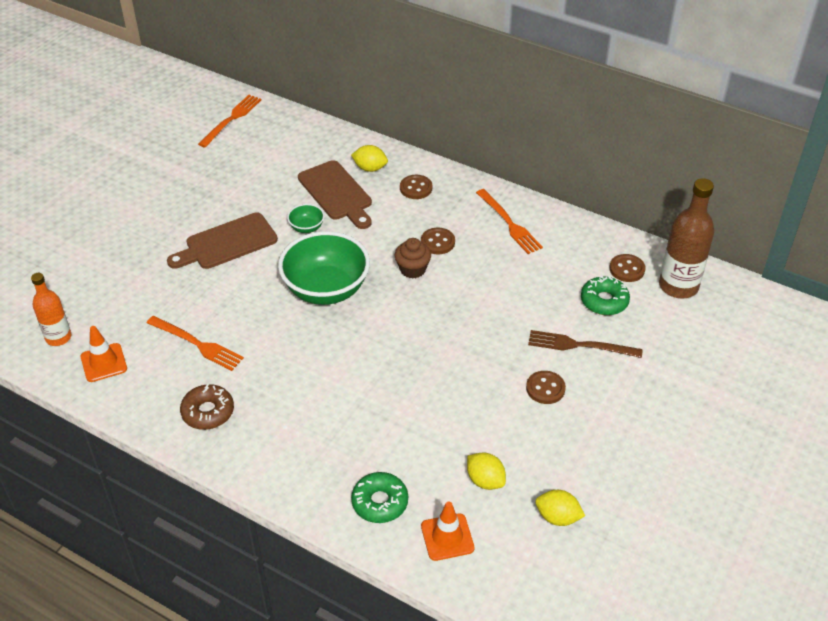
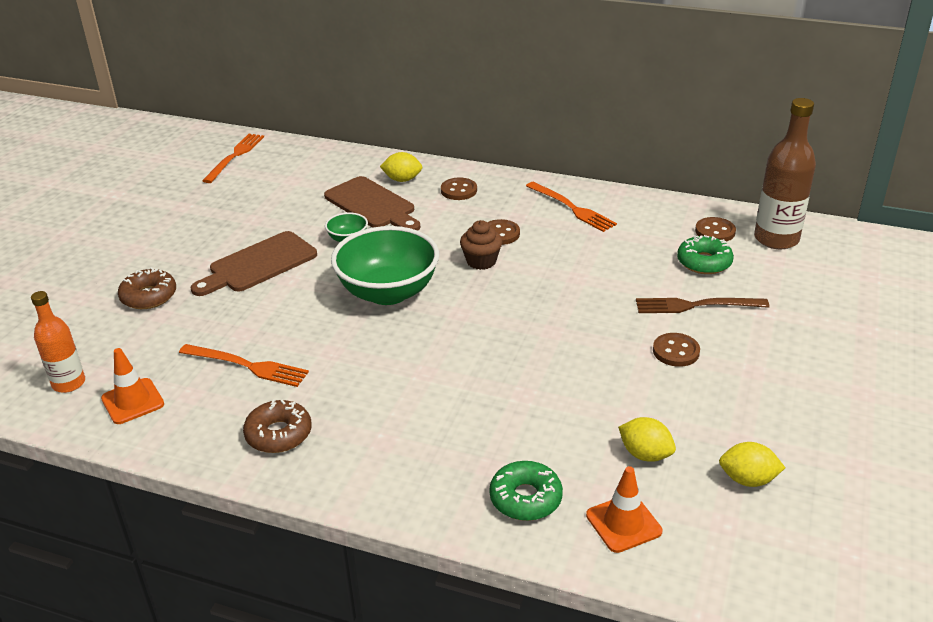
camera: 10 degrees left, 10 degrees down
(133, 262) = (149, 296): none -> brown donut

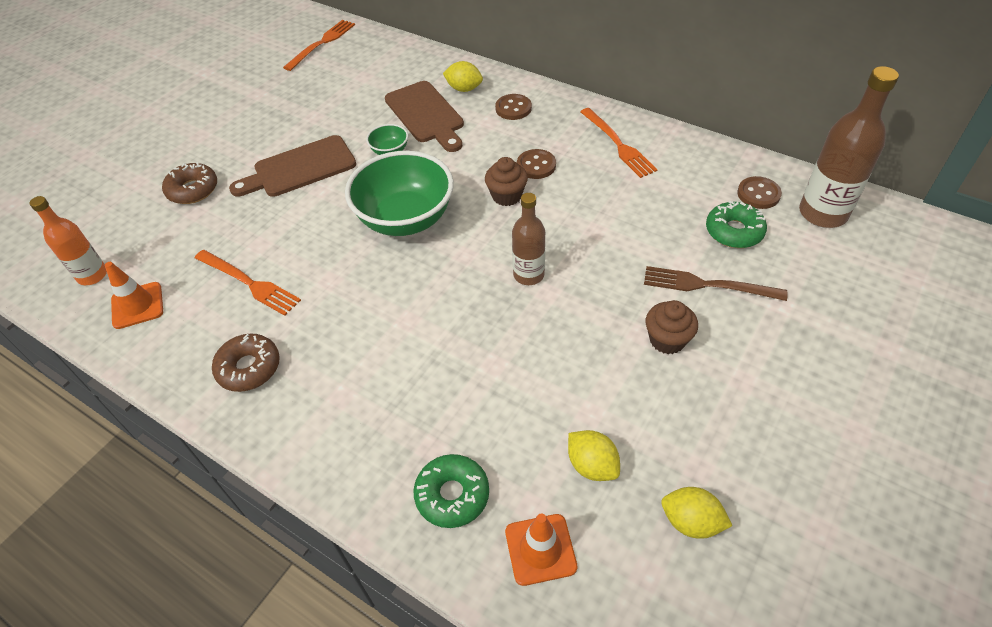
camera: 15 degrees right, 15 degrees up
(528, 320) = (528, 275): none -> brown bottle
(676, 351) = (667, 340): brown button -> brown cupcake

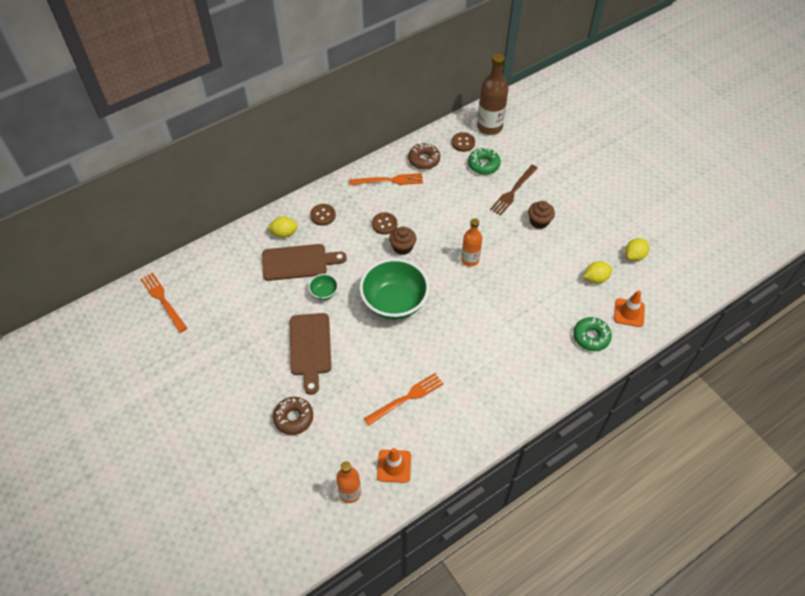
camera: 70 degrees left, 5 degrees up
(249, 368) = (475, 410): brown donut -> brown donut (424, 160)
(464, 89) = (284, 233): yellow lemon -> yellow lemon turned 45 degrees clockwise
(528, 275) = (470, 259): brown bottle -> orange bottle

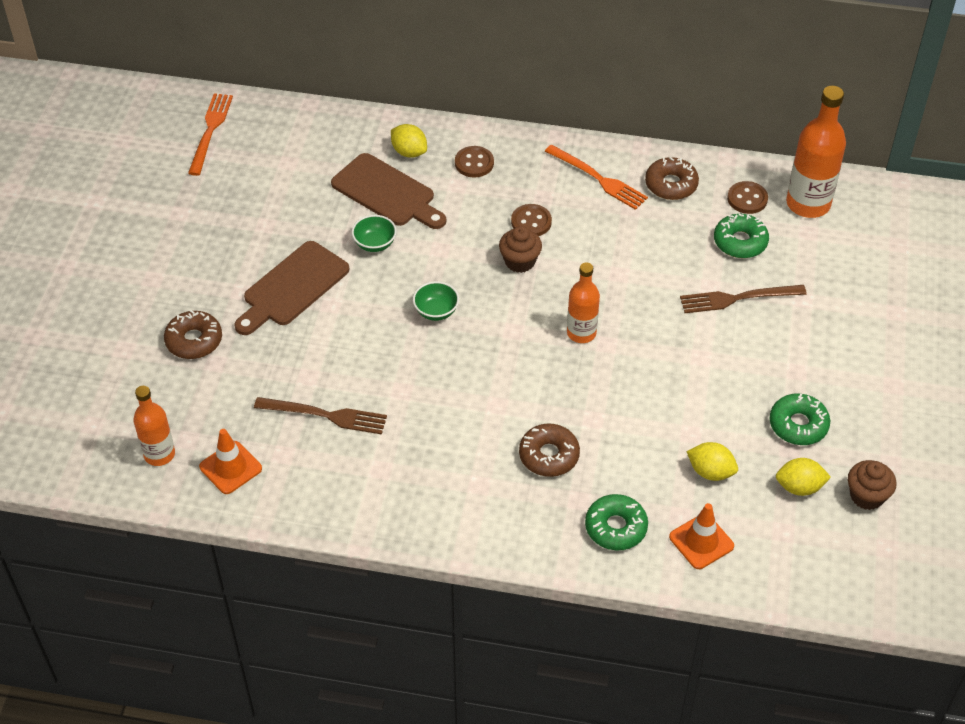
camera: 45 degrees right, 5 degrees down
(394, 302) = (436, 311): green bowl -> green bowl, size x0.44
(406, 398) = (325, 415): orange fork -> brown fork
(489, 127) = (808, 204): brown bottle -> orange bottle
(526, 328) = (549, 455): none -> brown donut
(539, 222) = (724, 356): brown cupcake -> brown cupcake (867, 496)
(602, 229) = (798, 425): none -> green donut

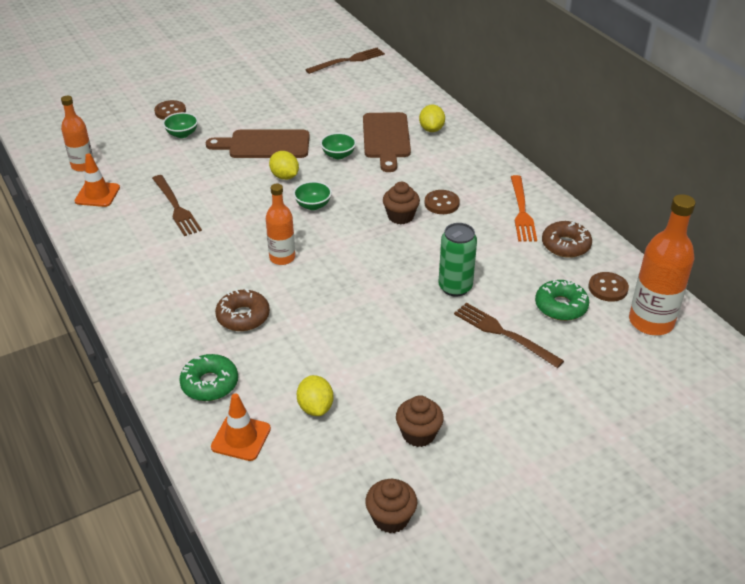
camera: 50 degrees right, 10 degrees down
(194, 340) = (182, 134): brown donut -> green bowl
(210, 131) = (348, 61): orange fork -> brown fork
(474, 163) = (459, 156): brown button -> brown button (170, 111)
(581, 333) = (372, 275): orange bottle -> orange bottle (282, 258)
(652, 290) = (455, 287): none -> green can
(798, 425) = (418, 434): green donut -> brown cupcake
(799, 487) = (355, 468): yellow lemon -> yellow lemon (284, 176)

